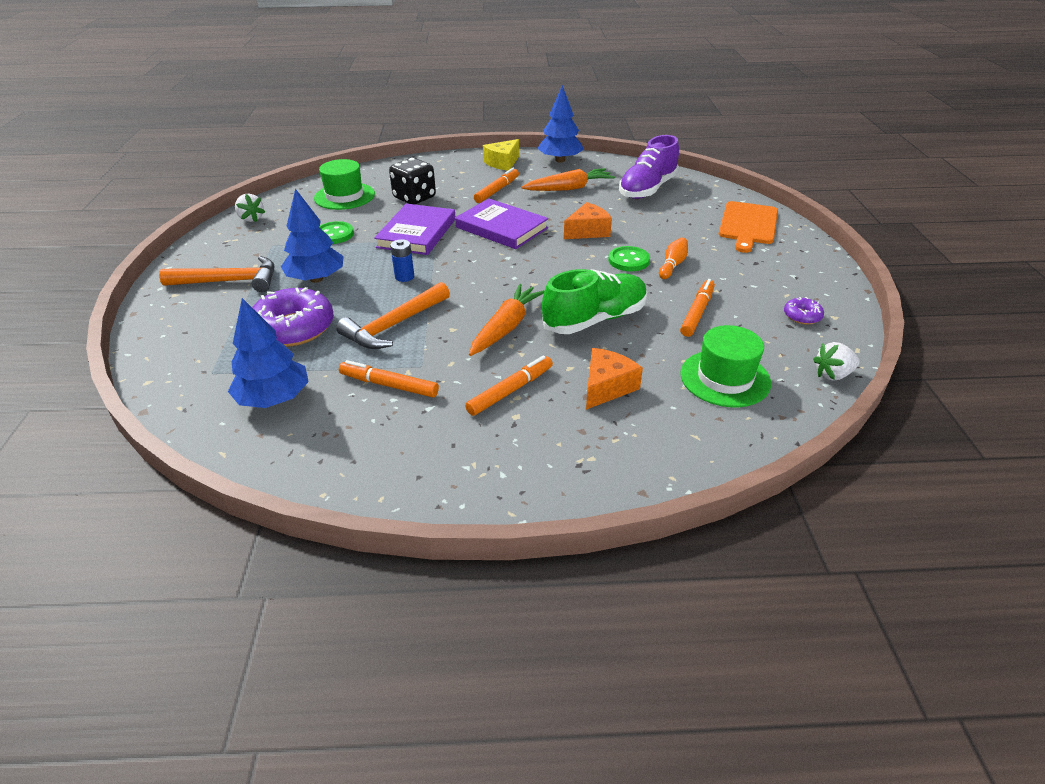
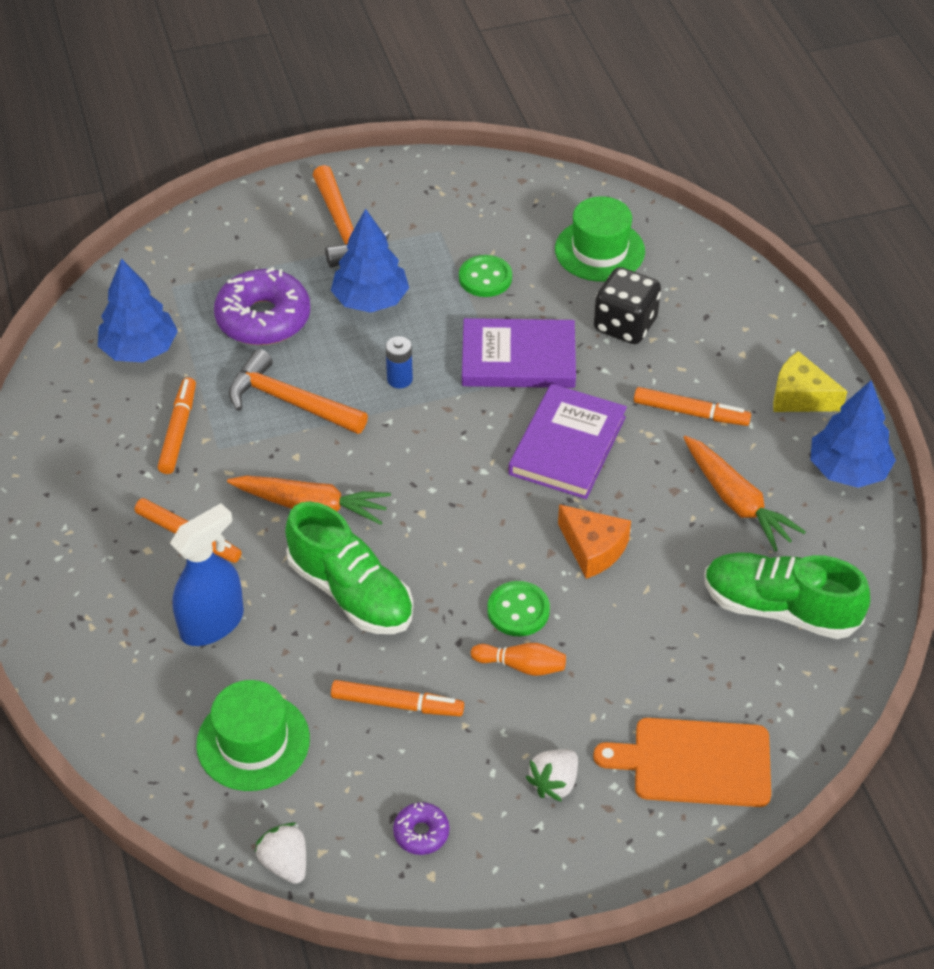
camera: 75 degrees right, 10 degrees up
(251, 218) = (499, 185): white strawberry -> white strawberry (554, 783)
(606, 387) = (212, 623): orange cheese -> blue spray bottle
(647, 189) = (779, 608): purple shoe -> green shoe

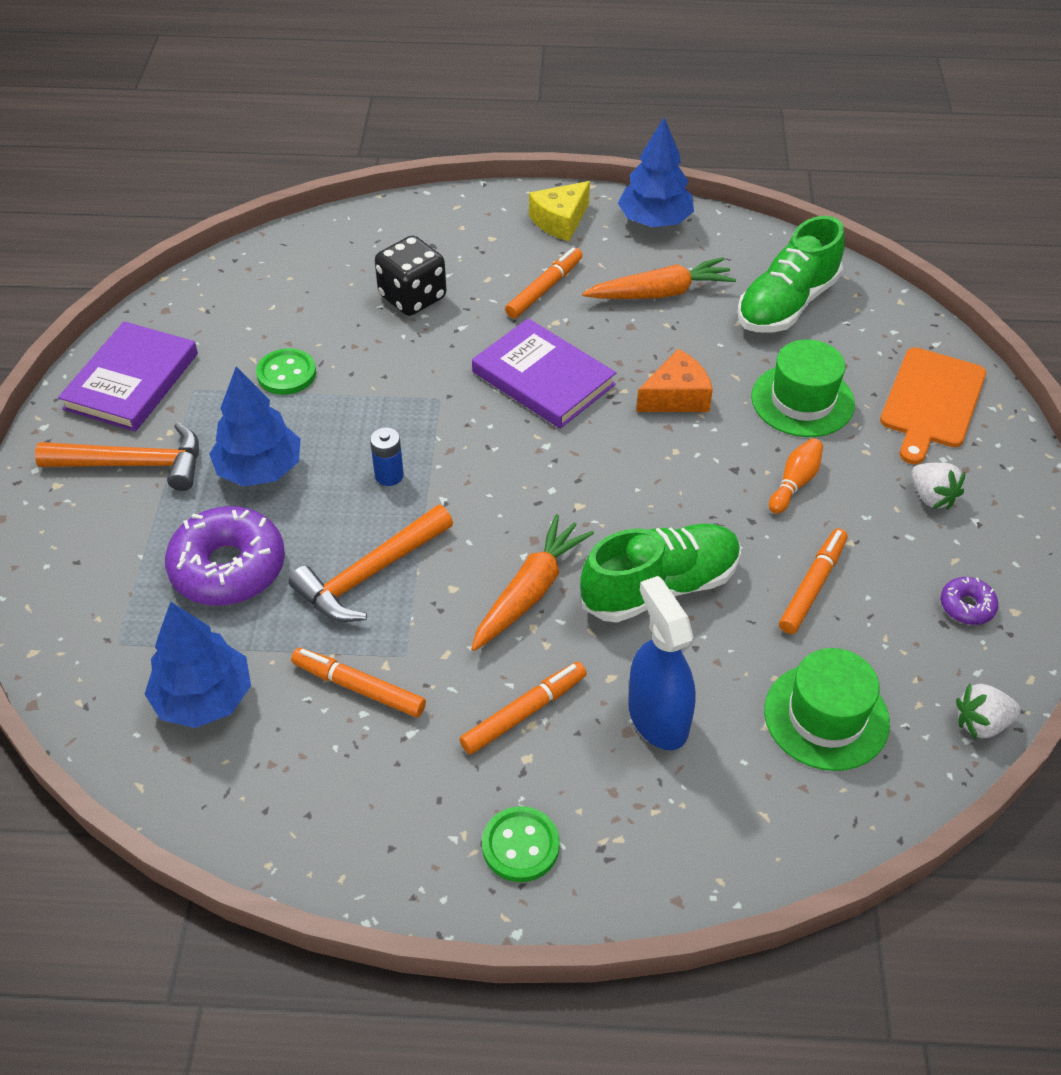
camera: 70 degrees left, 0 degrees up
(518, 358) = (412, 380): purple book -> purple book (132, 381)
(518, 610) = (729, 467): green button -> green button (520, 846)
(599, 250) = (303, 285): green hat -> green hat (802, 400)

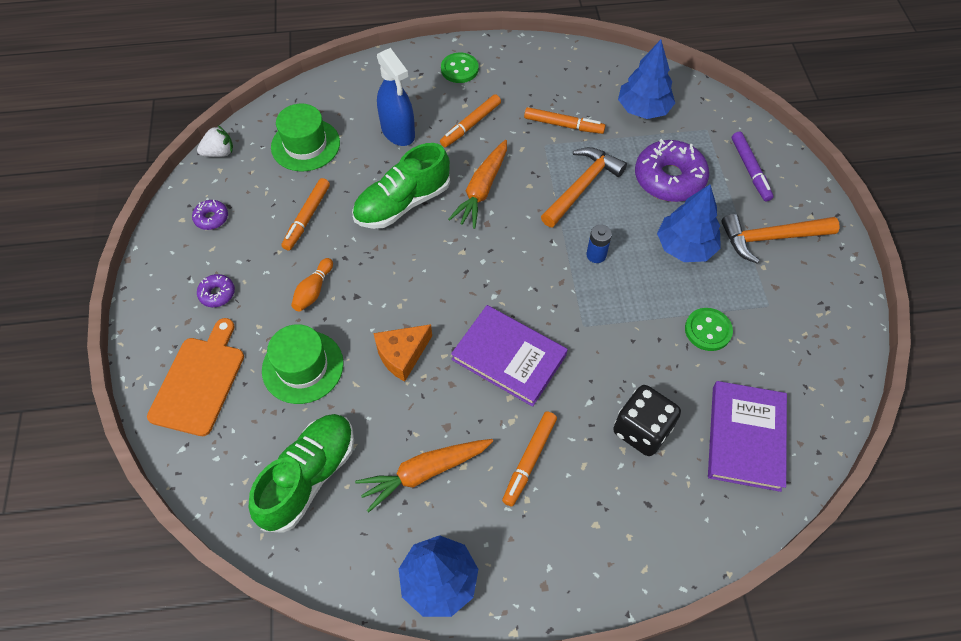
camera: 170 degrees right, 10 degrees up
(95, 563) = (750, 170): none -> purple marker
(132, 381) = (818, 305): purple book -> purple book (745, 437)
(560, 221) = (534, 563): yellow cheese -> none
(932, 497) = (217, 294): white strawberry -> purple donut

